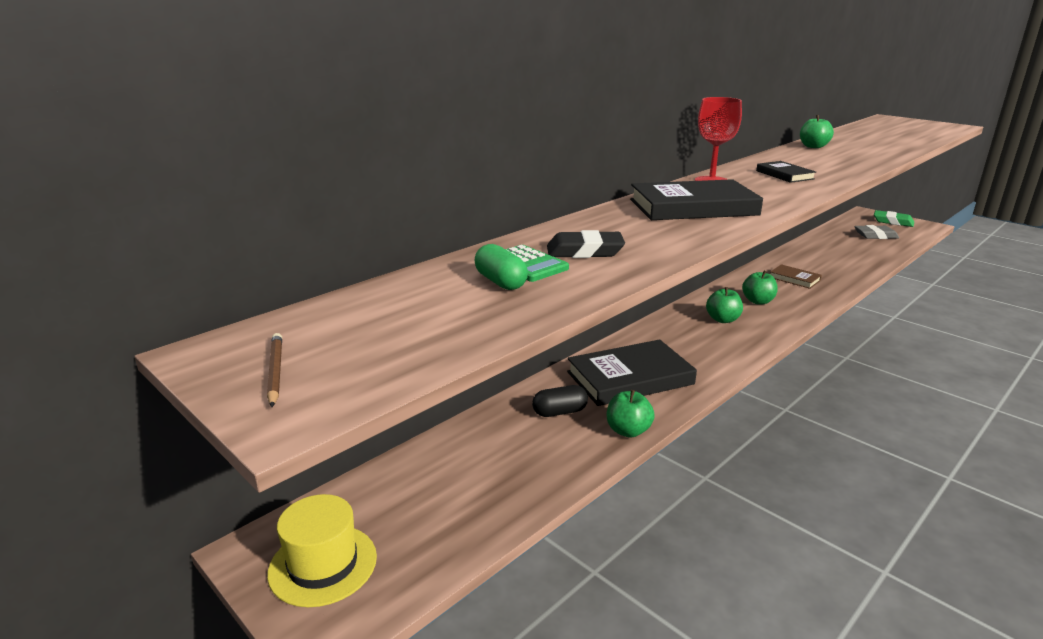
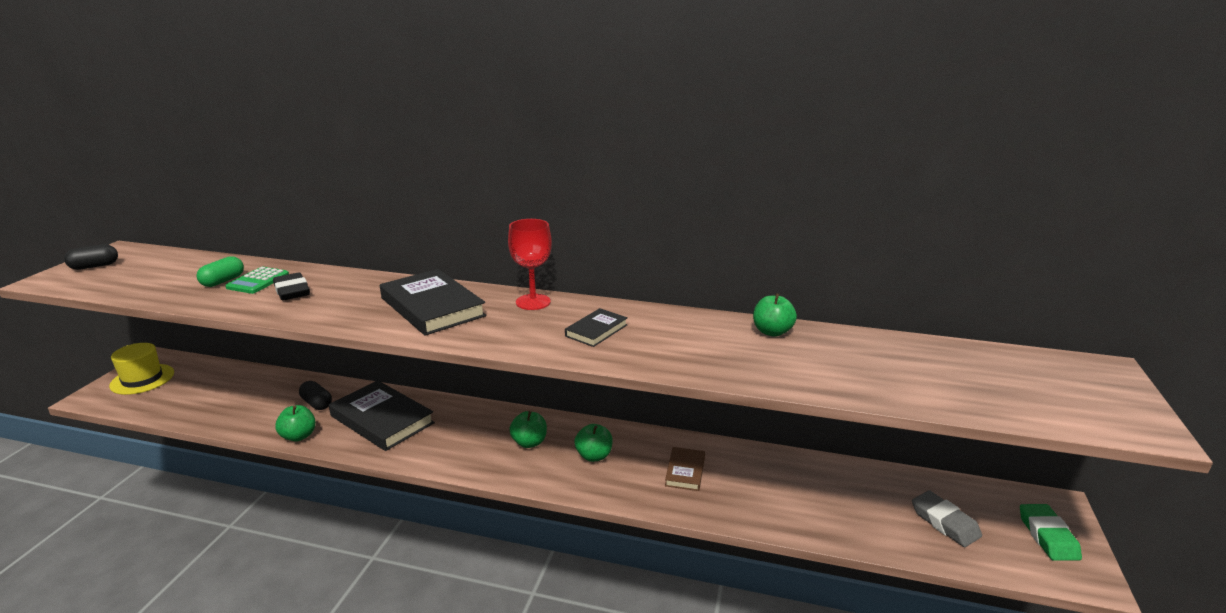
camera: 60 degrees right, 0 degrees up
(275, 371) = (94, 266): brown pencil -> black capsule

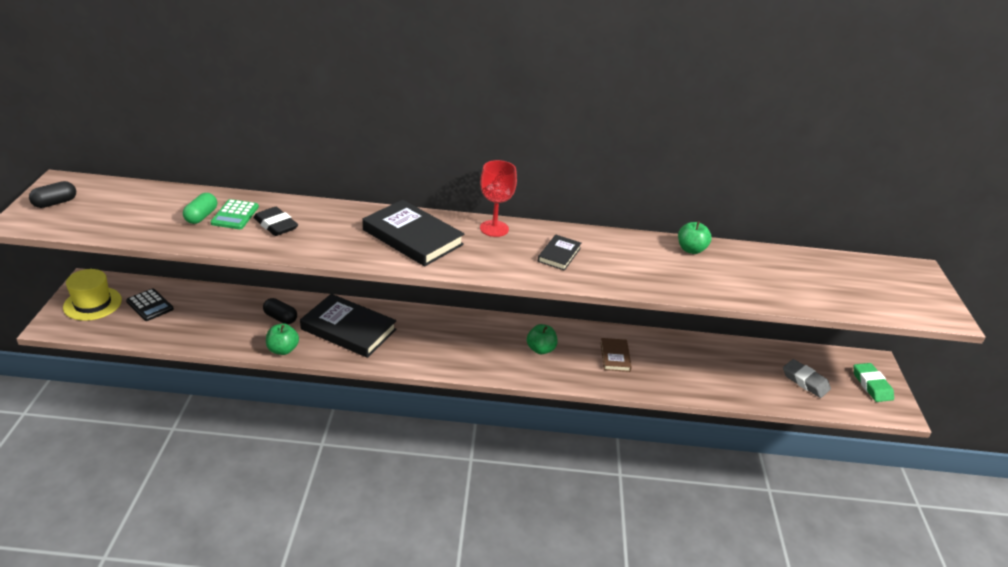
camera: 15 degrees left, 10 degrees up
(195, 384) = (150, 305): none -> black calculator
(529, 442) = (484, 341): green apple -> none

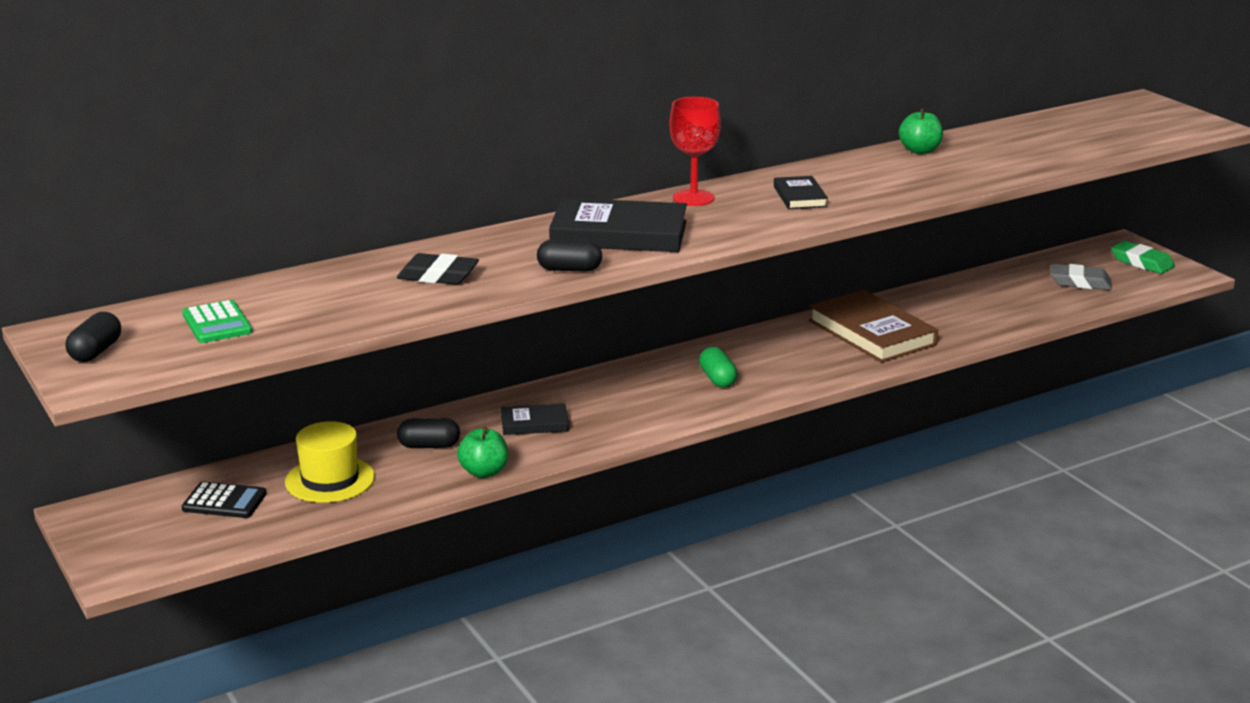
camera: 30 degrees left, 10 degrees down
(92, 303) = (135, 531): yellow hat -> yellow hat (330, 480)
(201, 216) = (327, 299): green capsule -> green capsule (717, 379)
(235, 215) = (368, 284): green calculator -> green calculator (217, 323)
(347, 252) = (569, 269): none -> black capsule
(348, 329) = (534, 423): black book -> black book, size x0.52
(540, 349) = (784, 356): green apple -> none
(615, 357) = (871, 333): brown book -> brown book, size x1.93

